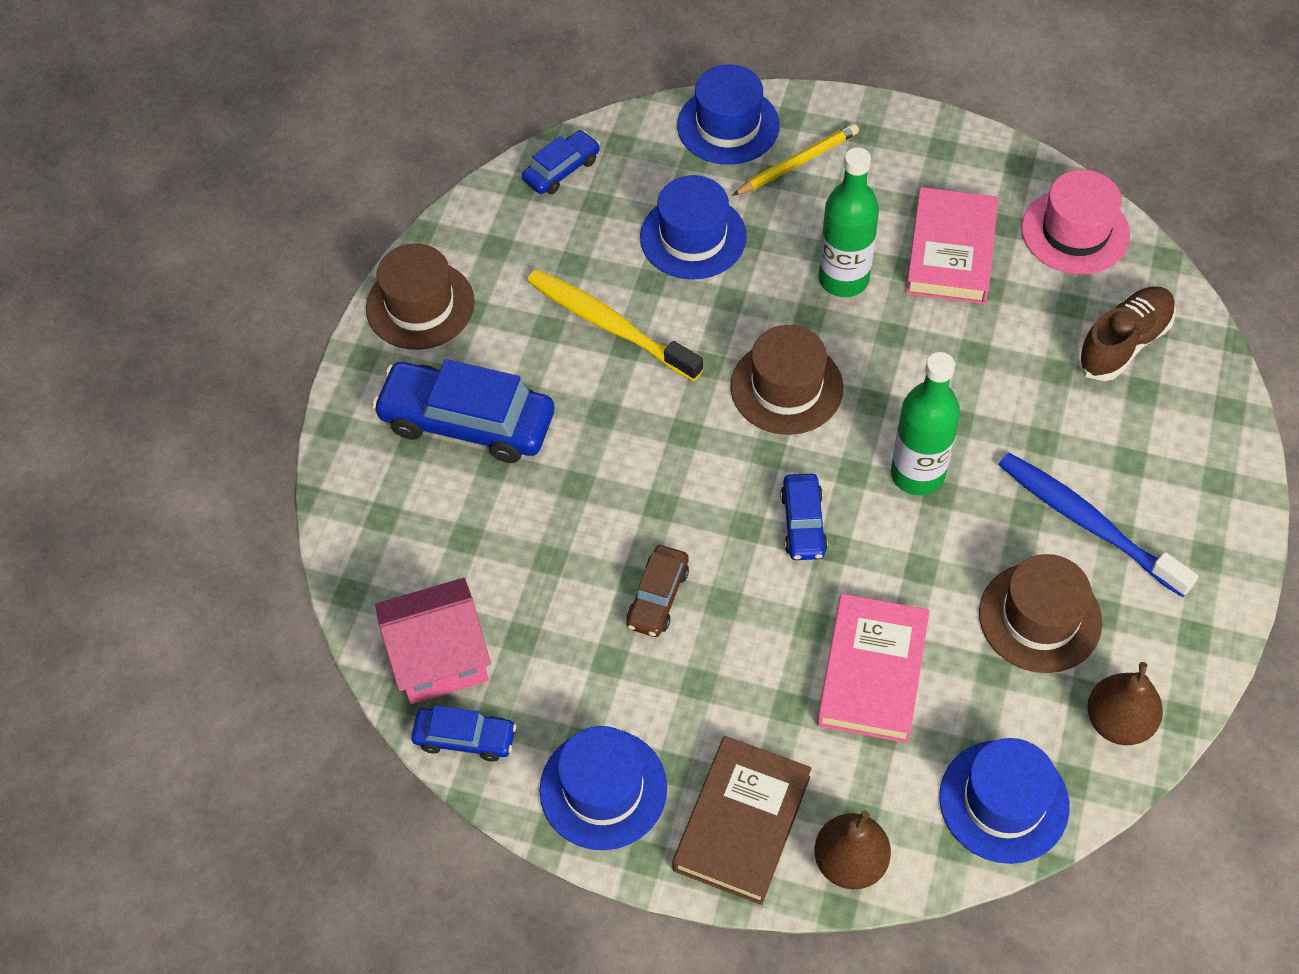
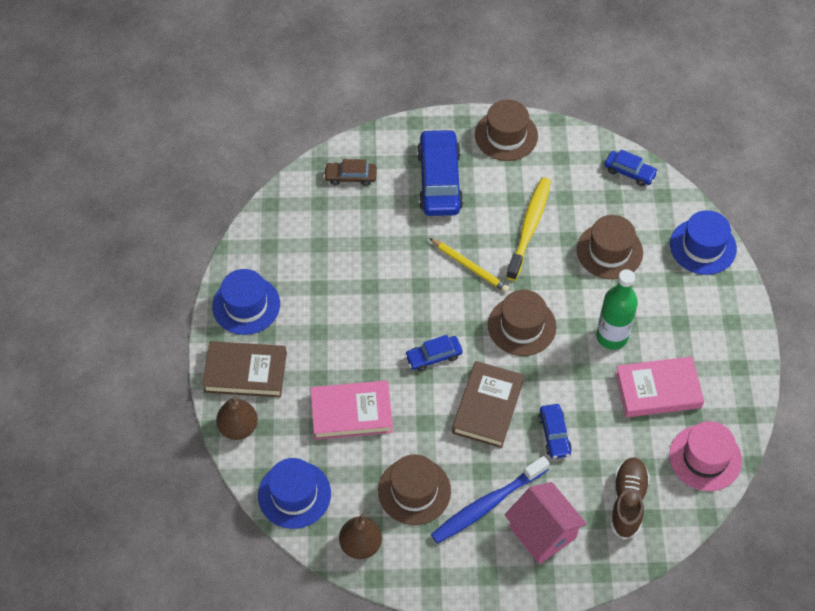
camera: 70 degrees right, 0 degrees up
(440, 658) = (295, 213): pink house -> pink house (542, 532)
(465, 738) = (255, 237): blue car -> blue car (554, 435)
(657, 597) = (363, 299): brown car -> brown car (350, 177)
(693, 237) = (609, 251): blue hat -> brown hat
(797, 163) = (690, 291): yellow pencil -> yellow pencil (470, 267)
(917, 474) = (487, 407): green bottle -> brown book
(1087, 523) = (487, 505): blue toothbrush -> blue toothbrush turned 150 degrees counterclockwise
(1123, 343) = (627, 502): brown shoe -> brown shoe turned 105 degrees counterclockwise

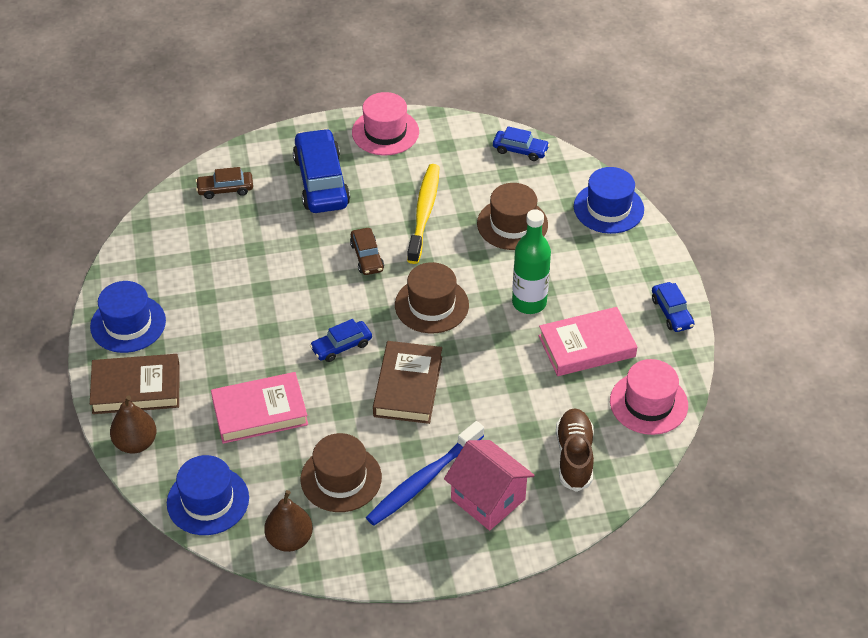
camera: 10 degrees left, 10 degrees down
(470, 267) = (367, 257): yellow pencil -> brown car
(506, 135) = (385, 132): brown hat -> pink hat
(554, 435) = (484, 403): blue car -> blue car (671, 312)

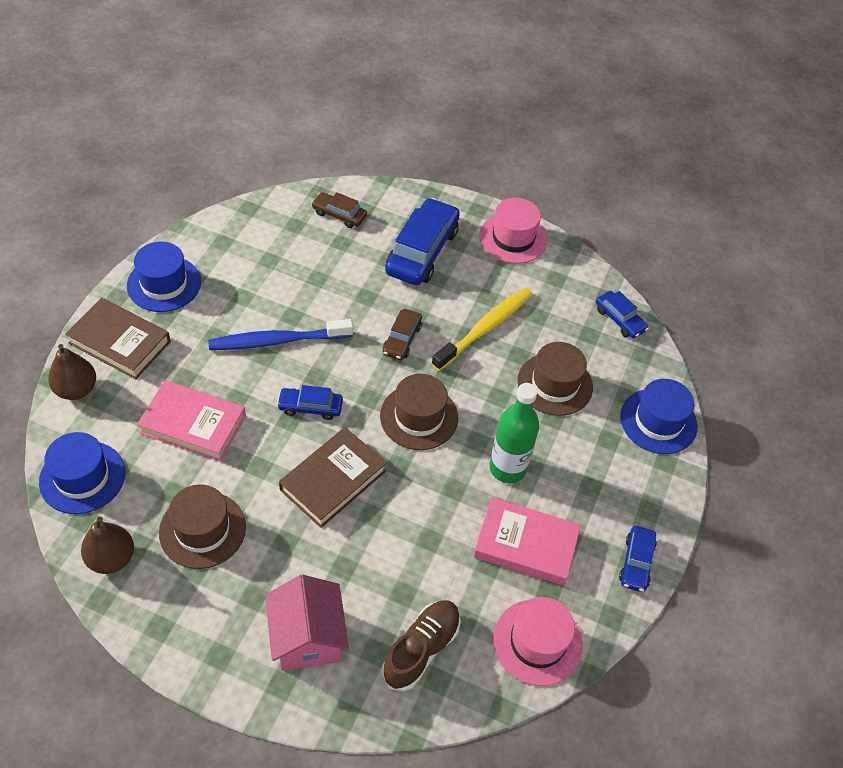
camera: 30 degrees right, 5 degrees up
(423, 481) = (268, 580): blue toothbrush -> blue toothbrush (277, 341)

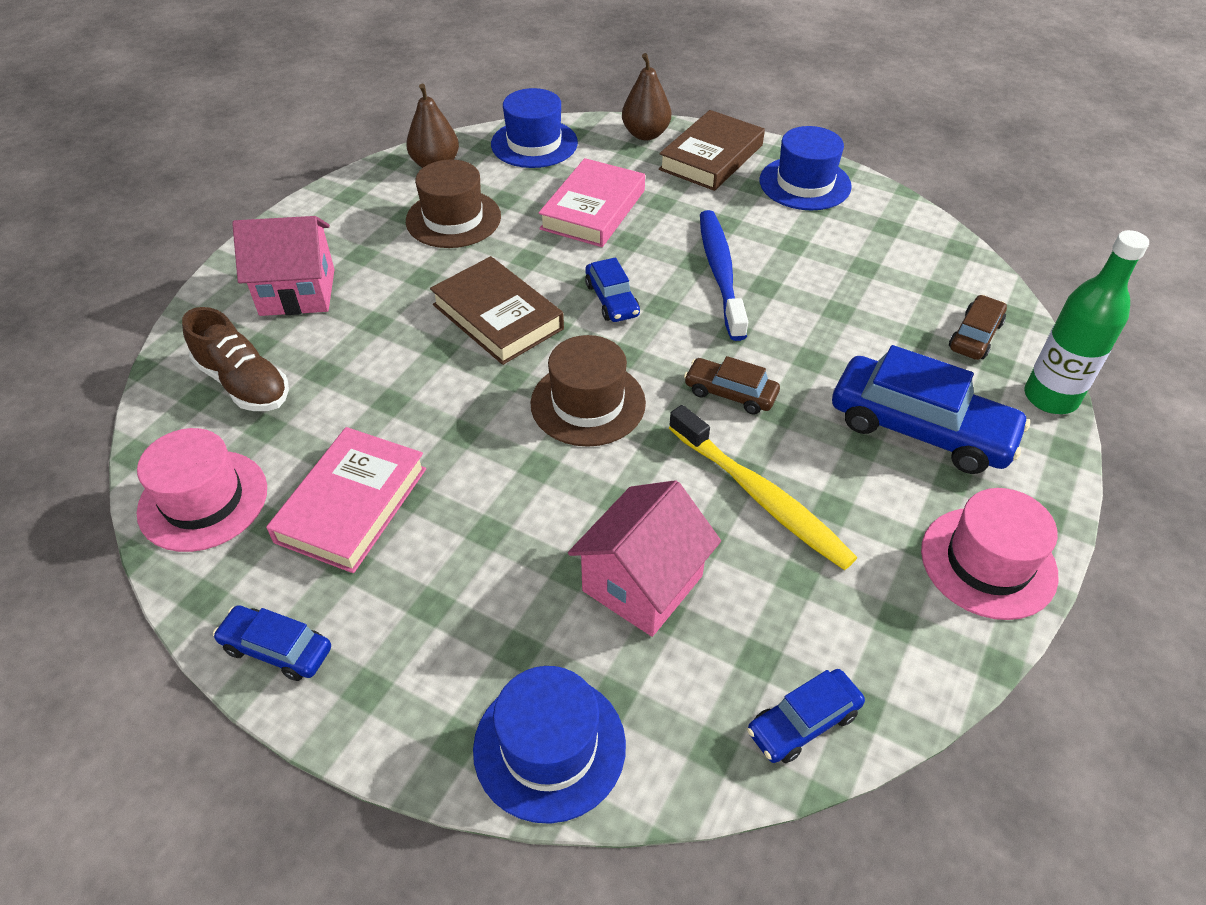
camera: 100 degrees right, 5 degrees down
(310, 407) = (611, 300): blue car -> blue car turned 150 degrees clockwise
(507, 468) = (485, 497): green bottle -> green bottle (1050, 397)
(555, 384) = (642, 583): brown hat -> pink house

